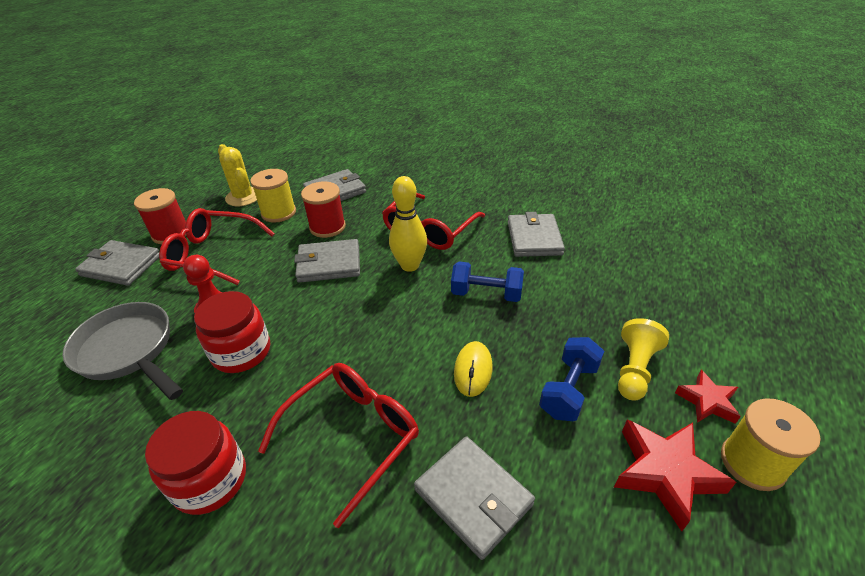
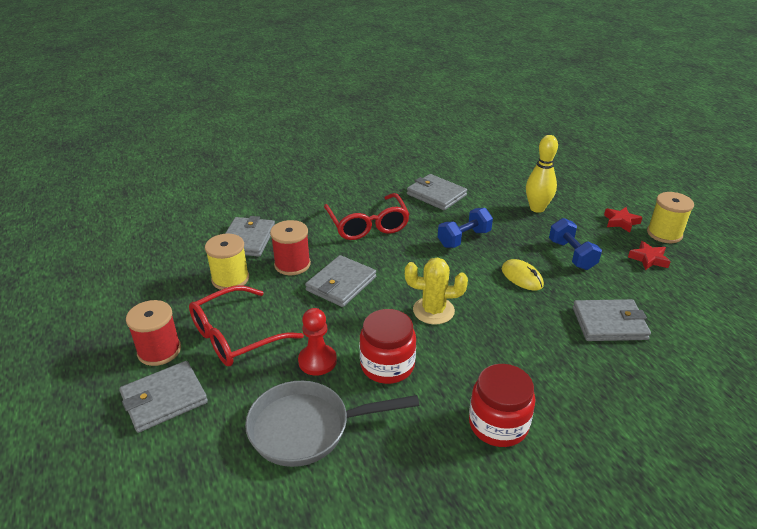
camera: 50 degrees left, 5 degrees down
(243, 197) = (170, 287): yellow cactus -> yellow cactus (433, 310)
(352, 435) = (523, 347): red glasses -> none
(410, 265) = (395, 251): yellow bowling pin -> yellow bowling pin (537, 208)
(634, 369) = (580, 228): yellow pawn -> none
(665, 473) = (648, 259): red star -> red star, size x0.61

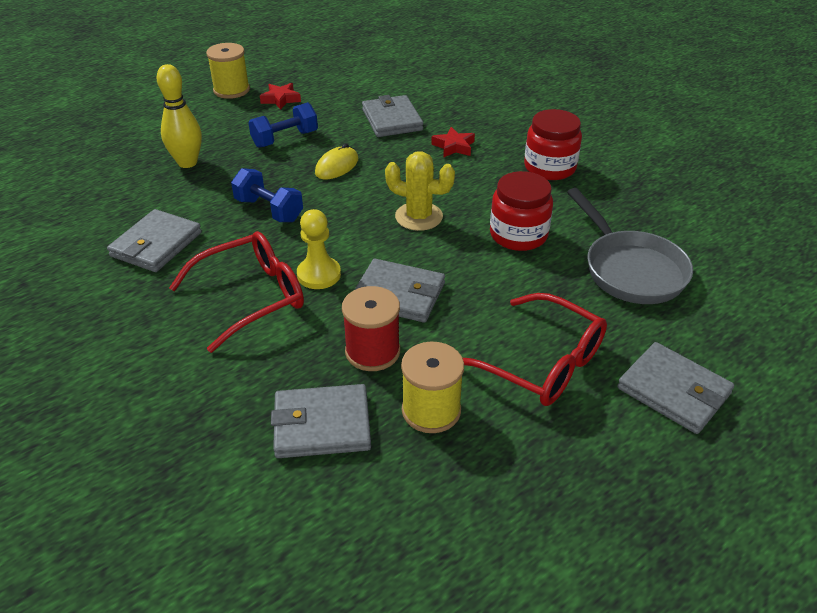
camera: 105 degrees left, 5 degrees up
(159, 350) = (608, 431): red spool -> none
(317, 361) = (541, 283): red pawn -> none
(378, 252) = (319, 274): none -> yellow pawn
(433, 310) = (419, 217): yellow cactus -> yellow cactus turned 60 degrees counterclockwise
(621, 222) = (212, 112): red star -> red star (454, 147)

